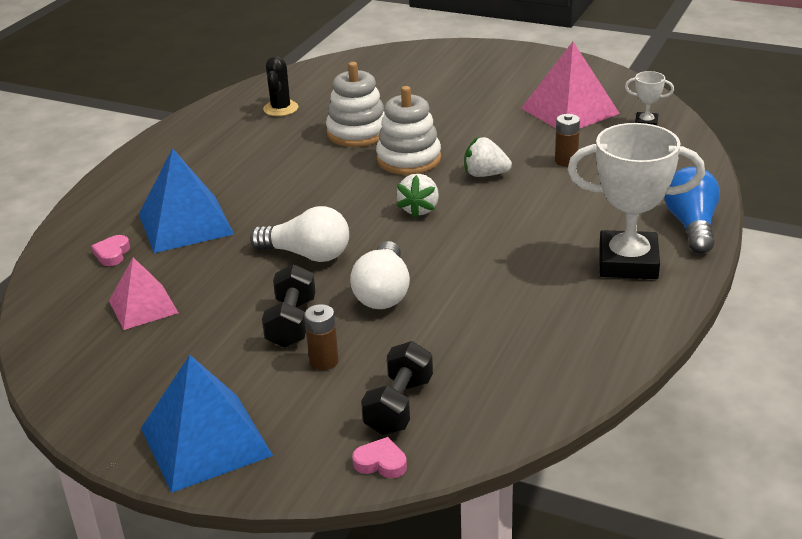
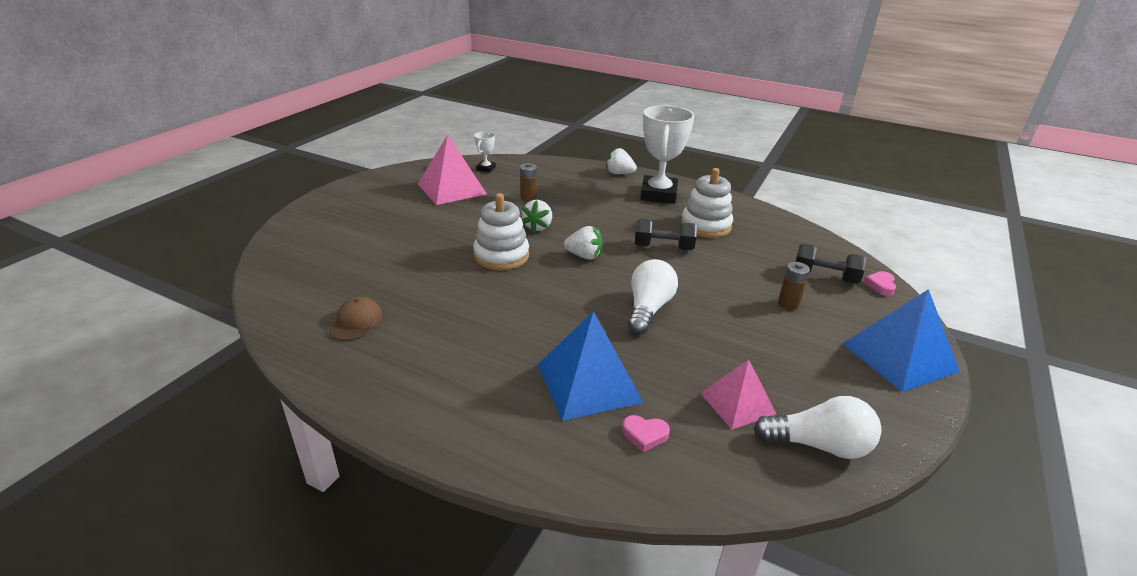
camera: 90 degrees left, 0 degrees up
(281, 108) = (356, 322): black cactus -> brown cap
(291, 323) = (745, 317): black dumbbell -> black dumbbell (663, 247)
(357, 133) = (439, 278): white stacking toy -> white stacking toy (706, 226)
(383, 292) = (699, 276): white light bulb -> white light bulb (819, 445)
(691, 226) = (619, 173): blue light bulb -> white strawberry

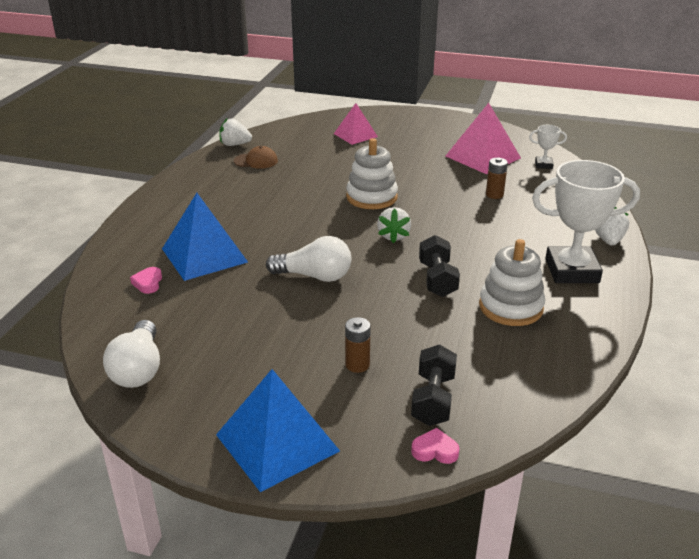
camera: 80 degrees right, 0 degrees up
(538, 227) = (436, 207): white strawberry -> white strawberry (235, 144)
(737, 403) = (187, 326): pink pyramid -> pink pyramid (355, 135)

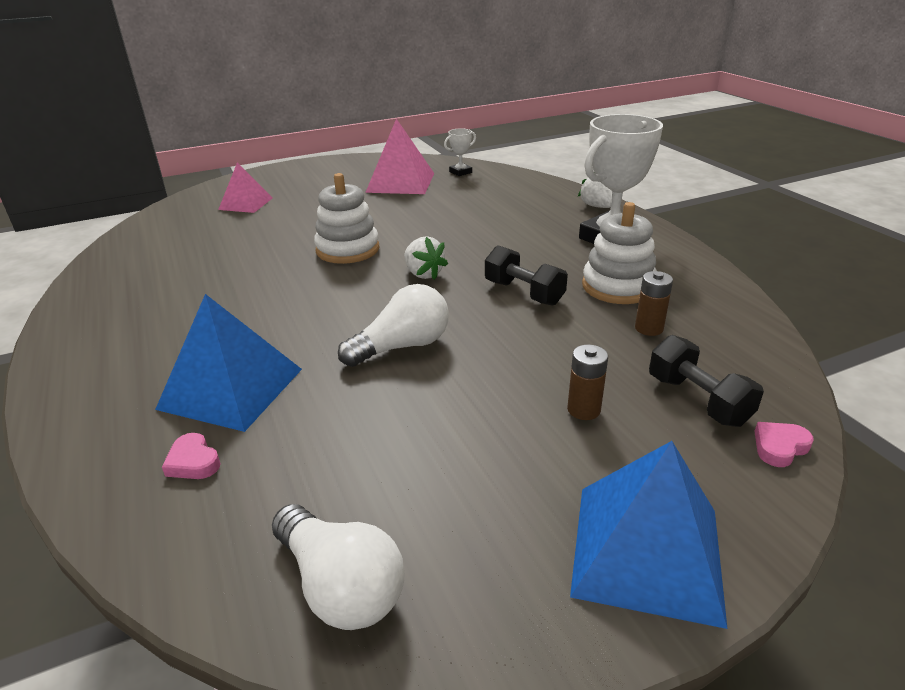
camera: 40 degrees left, 0 degrees up
(235, 144) = (104, 257): white strawberry -> none
(256, 161) = (158, 264): brown cap -> none
(494, 195) = (458, 207): brown battery -> brown battery (649, 328)

